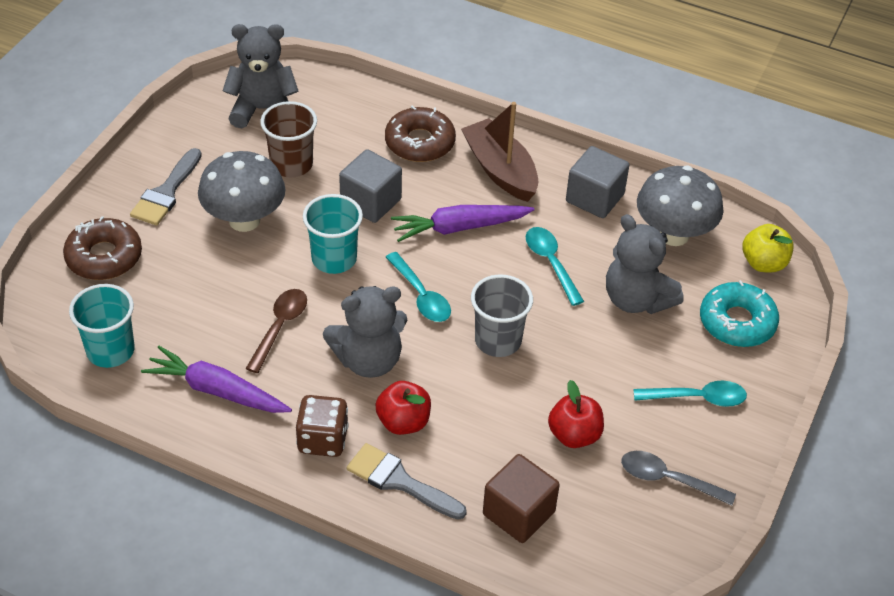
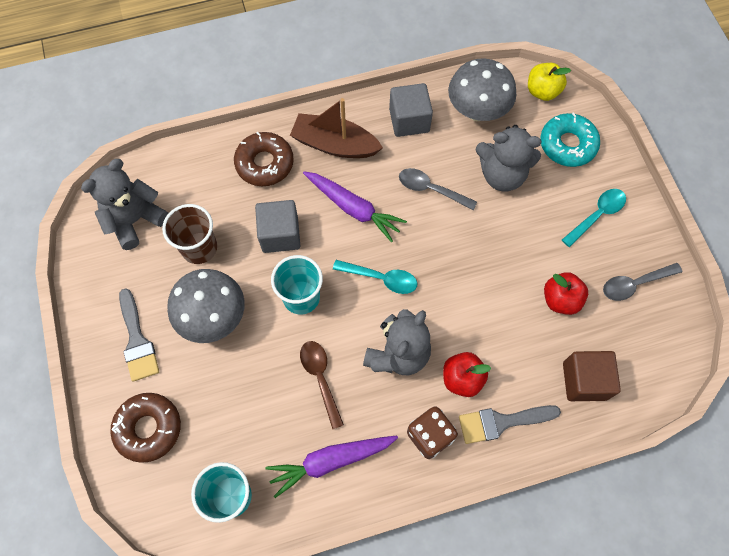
camera: 40 degrees left, 20 degrees up
(459, 228) = (353, 208): purple carrot -> purple carrot turned 90 degrees counterclockwise
(498, 340) = (456, 271): grey cup -> none
(551, 263) = (431, 189): turquoise spoon -> grey spoon

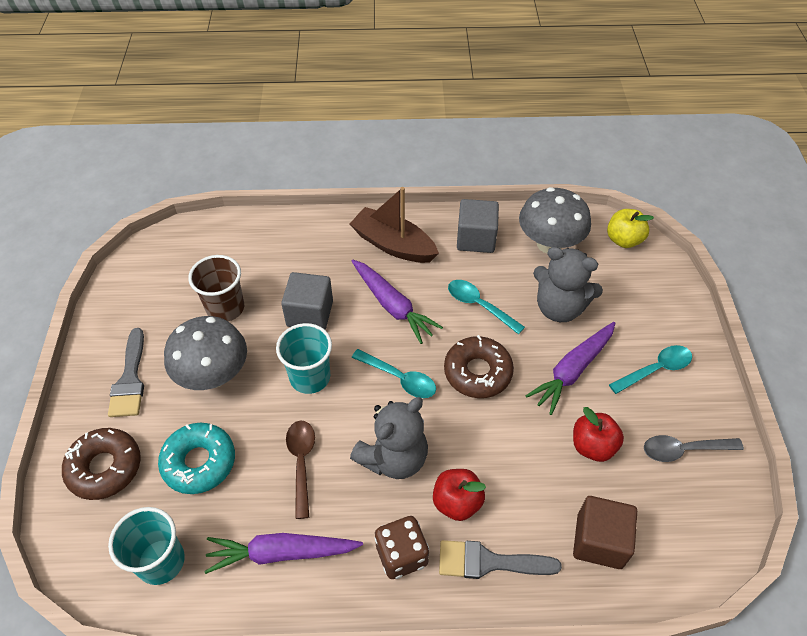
camera: 15 degrees right, 15 degrees down
(135, 220) = (174, 270): grey teddy bear -> none
(264, 163) = (318, 247): brown donut -> brown donut (477, 372)
(431, 189) = (479, 305): grey spoon -> turquoise spoon
(527, 234) = (572, 371): none -> purple carrot
(567, 144) = (639, 294): turquoise donut -> turquoise donut (199, 462)

